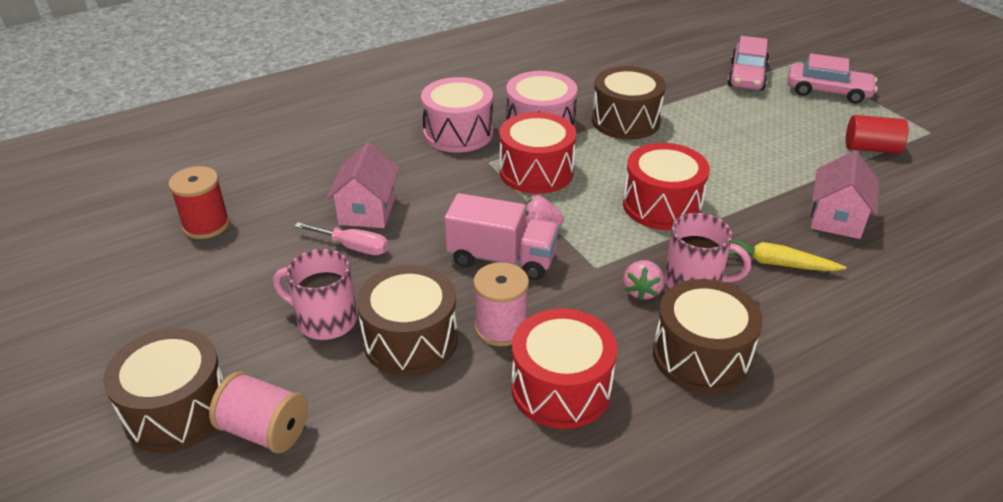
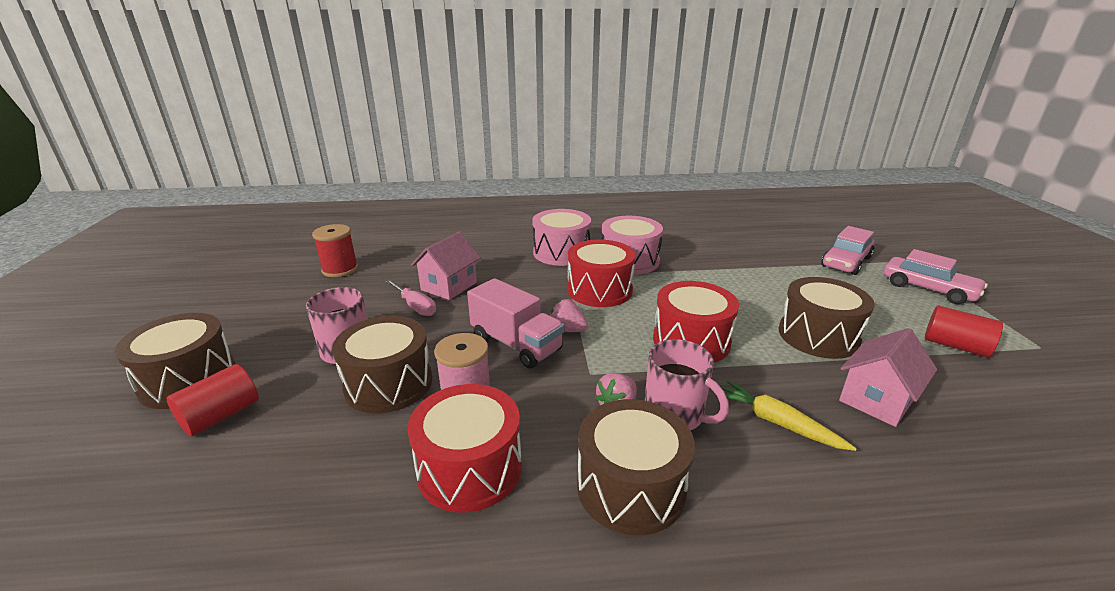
camera: 25 degrees right, 10 degrees down
(265, 430) = (221, 415): pink spool -> red cylinder
(625, 121) = (705, 272): brown drum -> brown drum (818, 336)

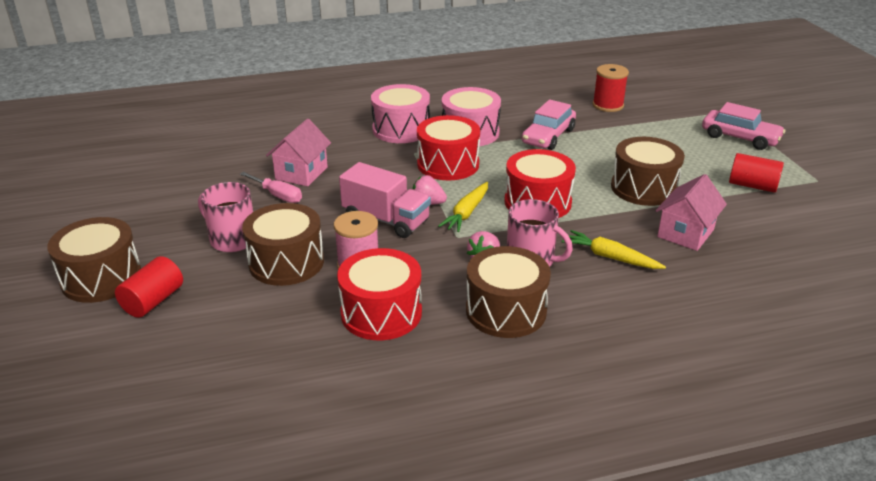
camera: 10 degrees left, 5 degrees up
(340, 269) = (181, 166): red spool -> red spool (608, 105)
(607, 345) = (466, 213): none -> yellow carrot
(846, 262) = (671, 117): pink car -> pink car (548, 136)

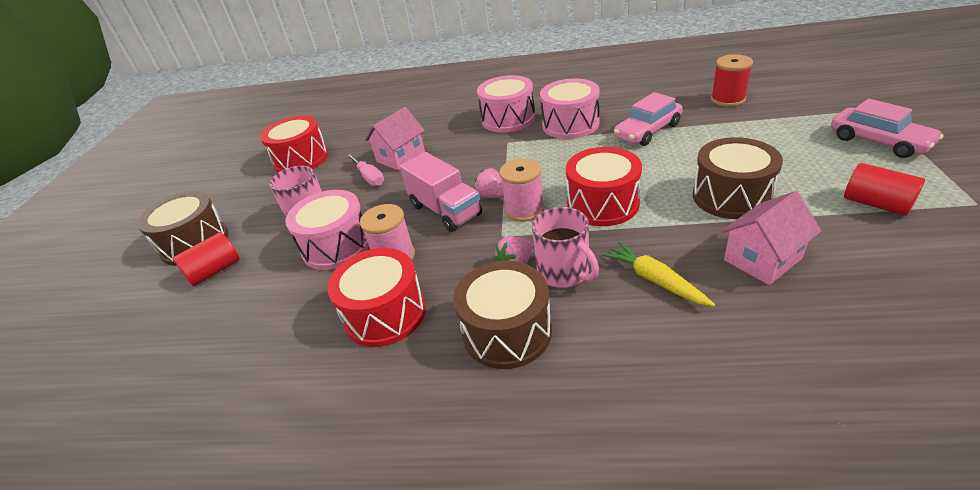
camera: 25 degrees right, 5 degrees up
(286, 262) = (337, 245): brown drum -> pink drum
(448, 164) = (533, 156): red drum -> red drum (301, 159)
(466, 213) = (524, 210): yellow carrot -> pink spool

